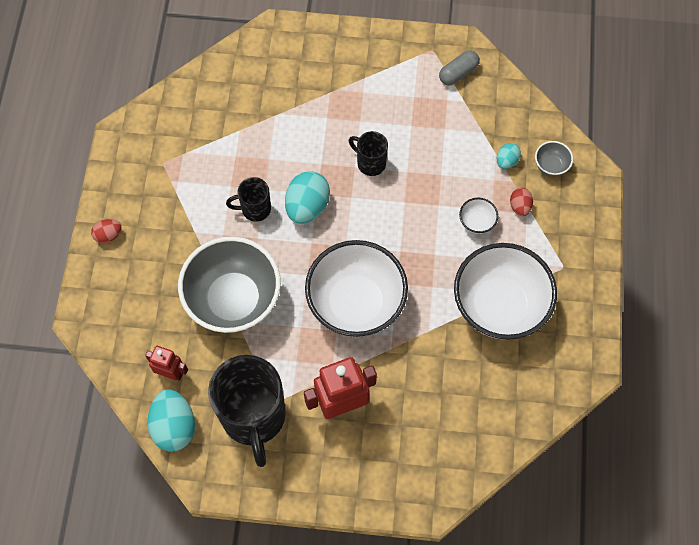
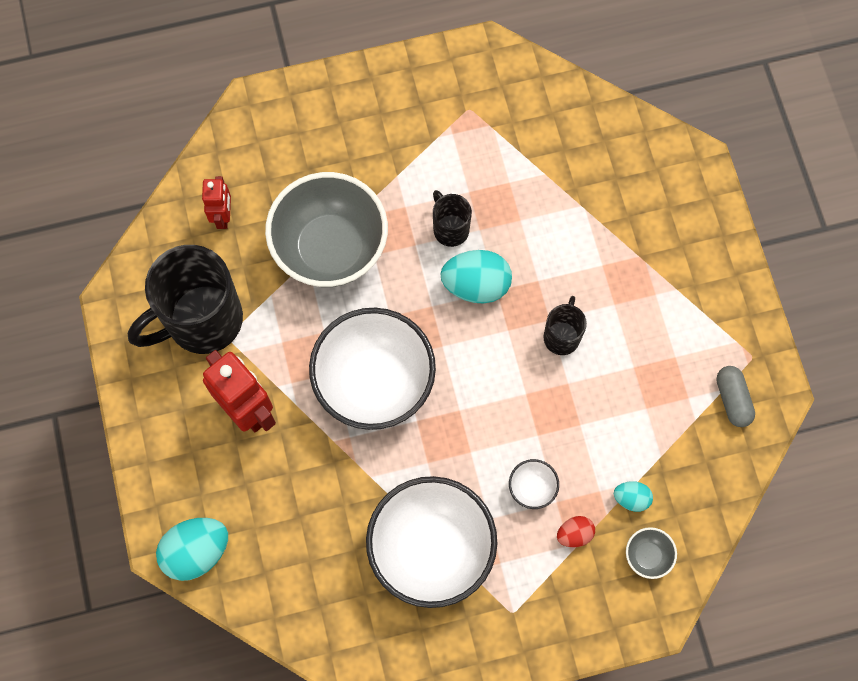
camera: 70 degrees right, 5 degrees up
(108, 235) = (358, 89): red egg -> none
(174, 426) = (165, 243): turquoise egg -> turquoise egg (196, 552)
(458, 73) = (732, 399): grey capsule -> grey capsule turned 45 degrees clockwise

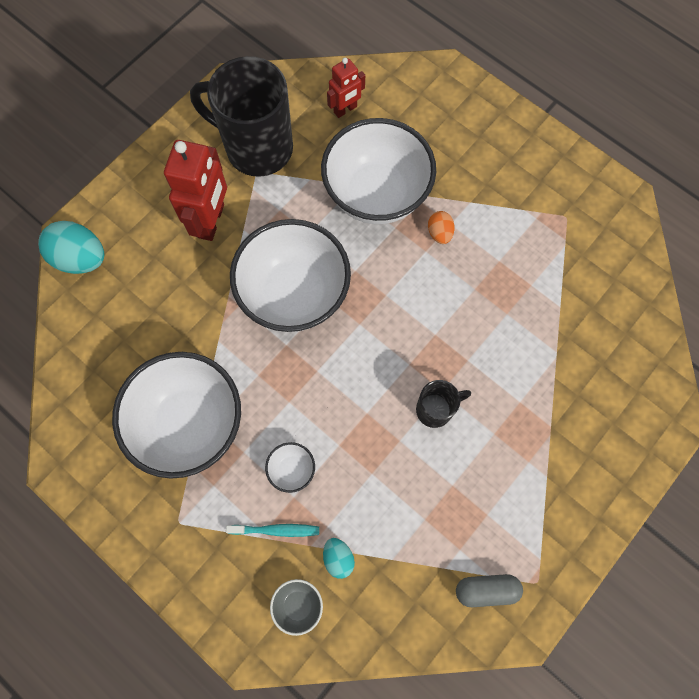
camera: 55 degrees right, 0 degrees up
(330, 248) = (376, 195): grey bowl -> white bowl
(407, 222) = (439, 233): none -> orange egg
(450, 229) = (458, 267): black mug -> none
(476, 285) = (427, 316): turquoise egg -> none
(574, 534) = (276, 530): red egg -> turquoise toothbrush
(732, 399) = (486, 590): grey capsule -> grey capsule turned 45 degrees clockwise

